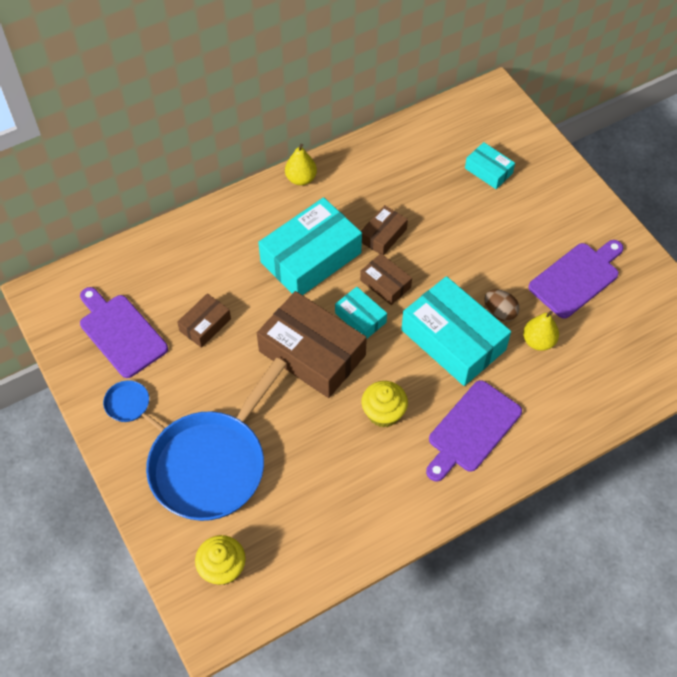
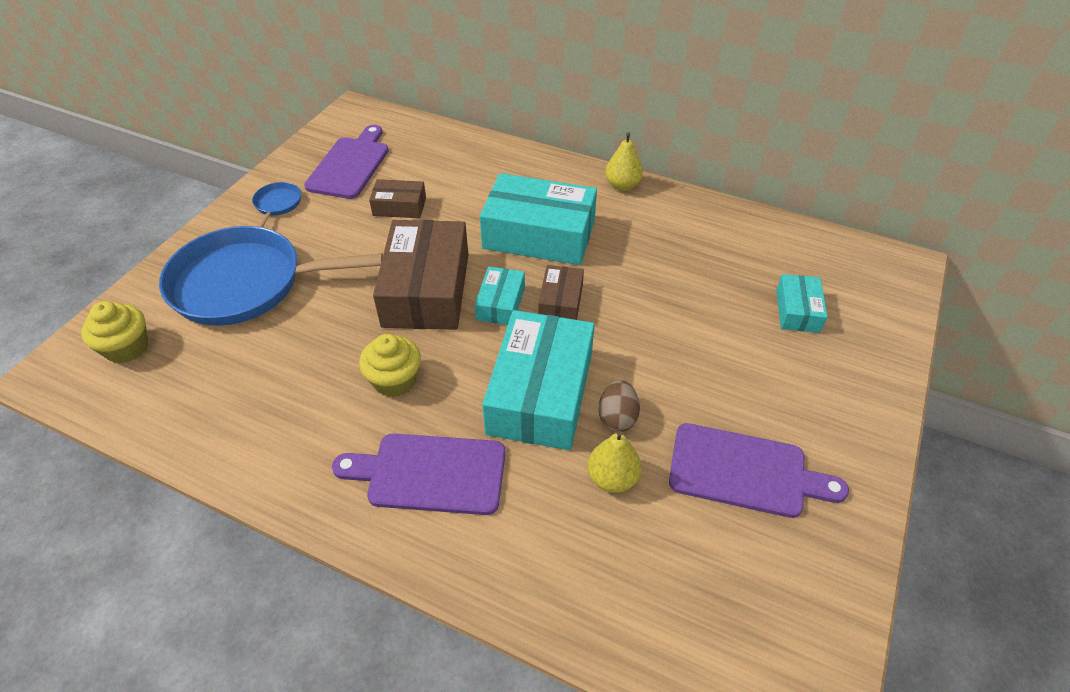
camera: 55 degrees right, 10 degrees down
(383, 235) = (619, 271): brown box -> none

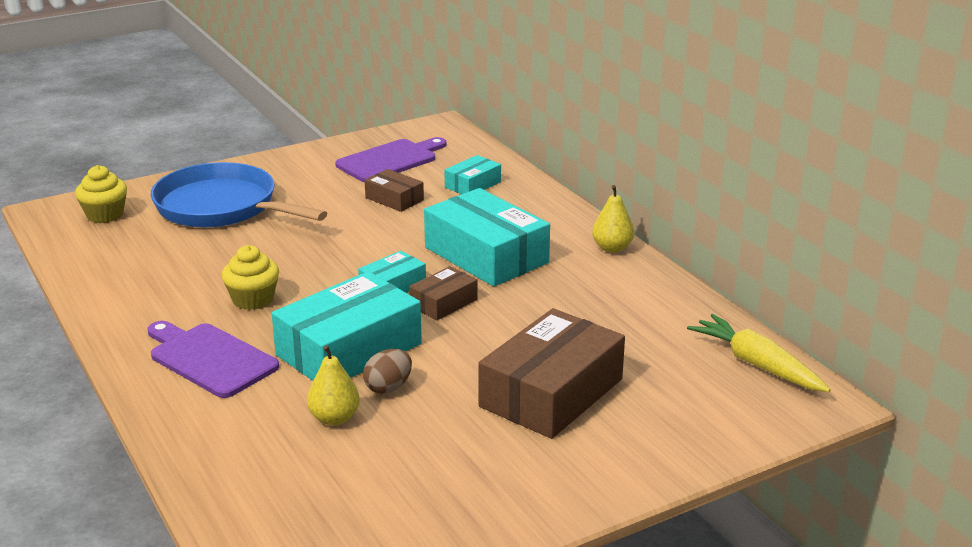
camera: 35 degrees right, 20 degrees down
(277, 205) = (302, 168): blue pan -> none
(426, 289) = (346, 257): brown box -> brown box (551, 393)
(744, 471) = (445, 462): purple cutting board -> none
(797, 311) = (654, 389): turquoise box -> turquoise box (472, 184)
(831, 252) = (757, 364): none -> yellow carrot

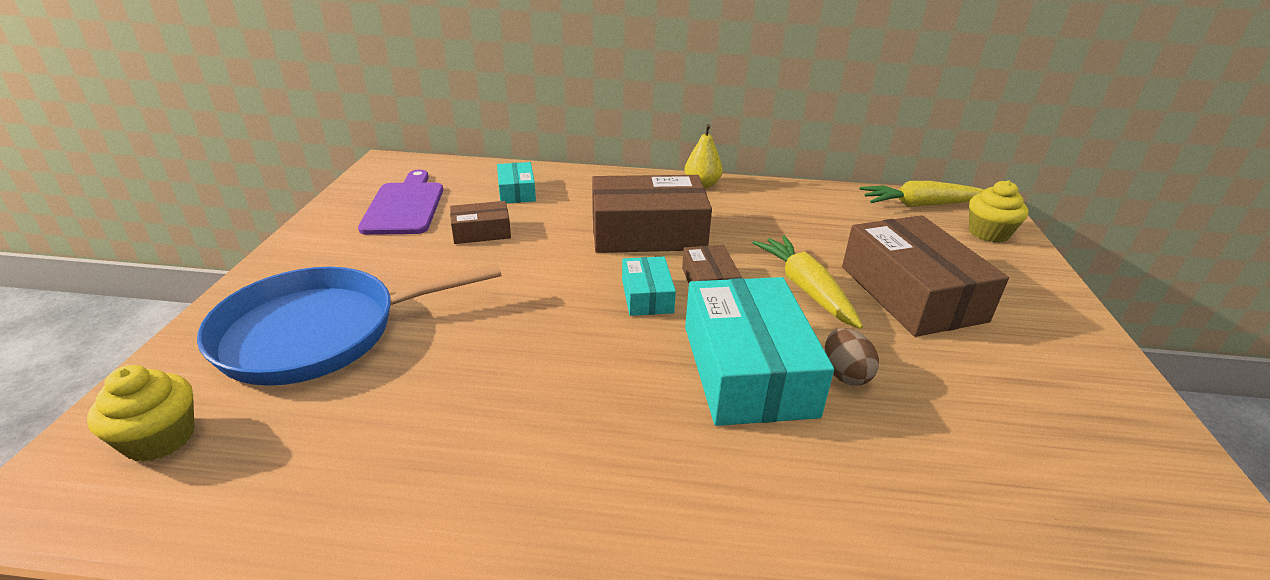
camera: 55 degrees left, 5 degrees up
(210, 359) = (675, 486): purple cutting board -> none
(253, 299) = (569, 394): yellow cupcake -> yellow cupcake (988, 233)
(334, 418) = (886, 435): yellow pear -> none
(486, 255) = (648, 232): turquoise box -> brown box
(491, 344) = (806, 289): none -> yellow carrot

